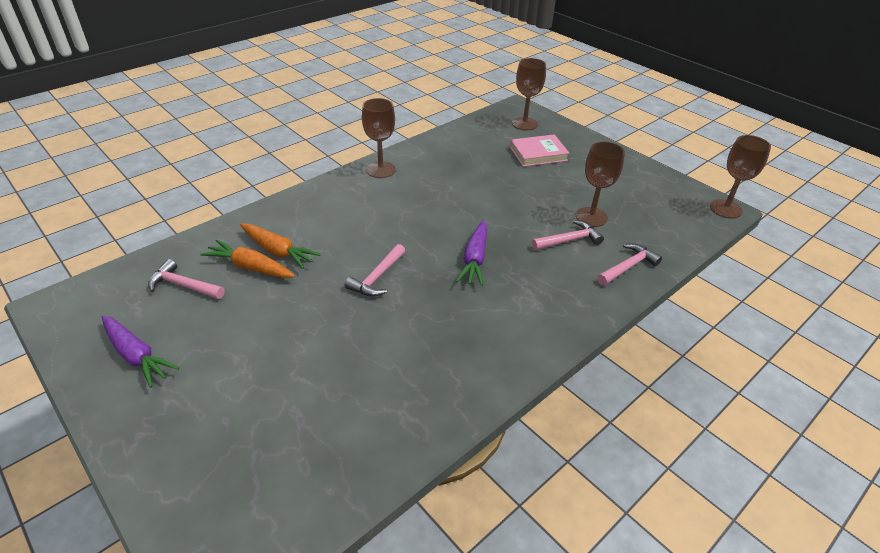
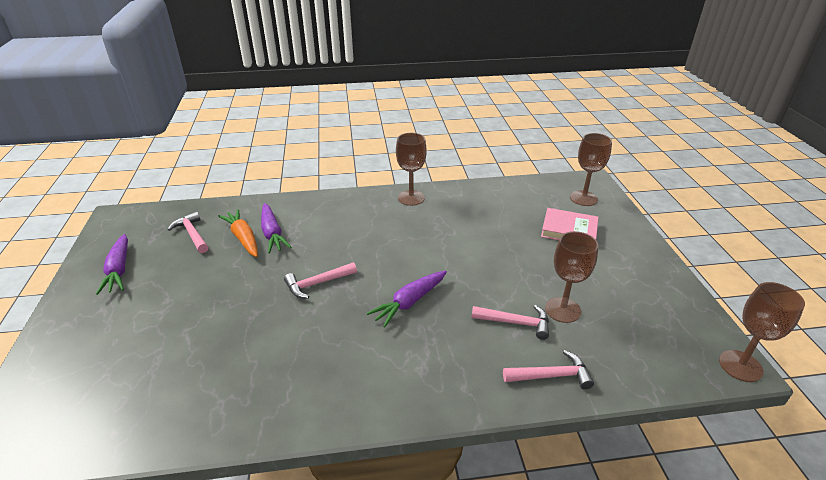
camera: 35 degrees right, 5 degrees down
(277, 251) = (272, 233): orange carrot -> purple carrot

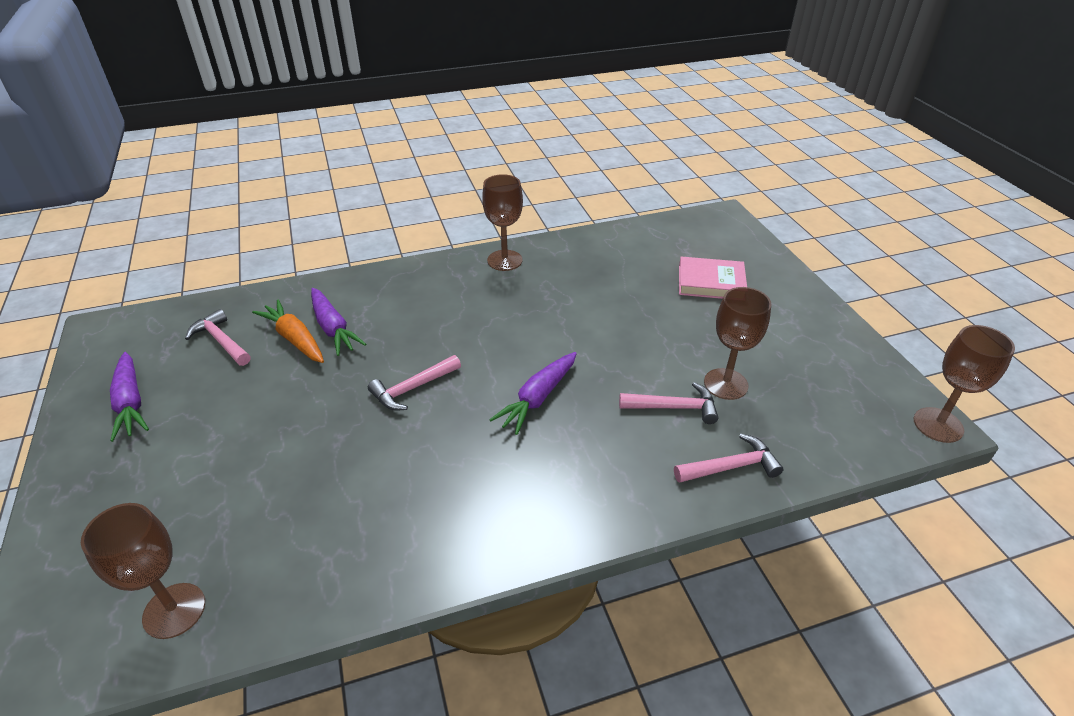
camera: 10 degrees left, 5 degrees up
(583, 198) = (719, 240): brown goblet -> brown goblet (174, 610)

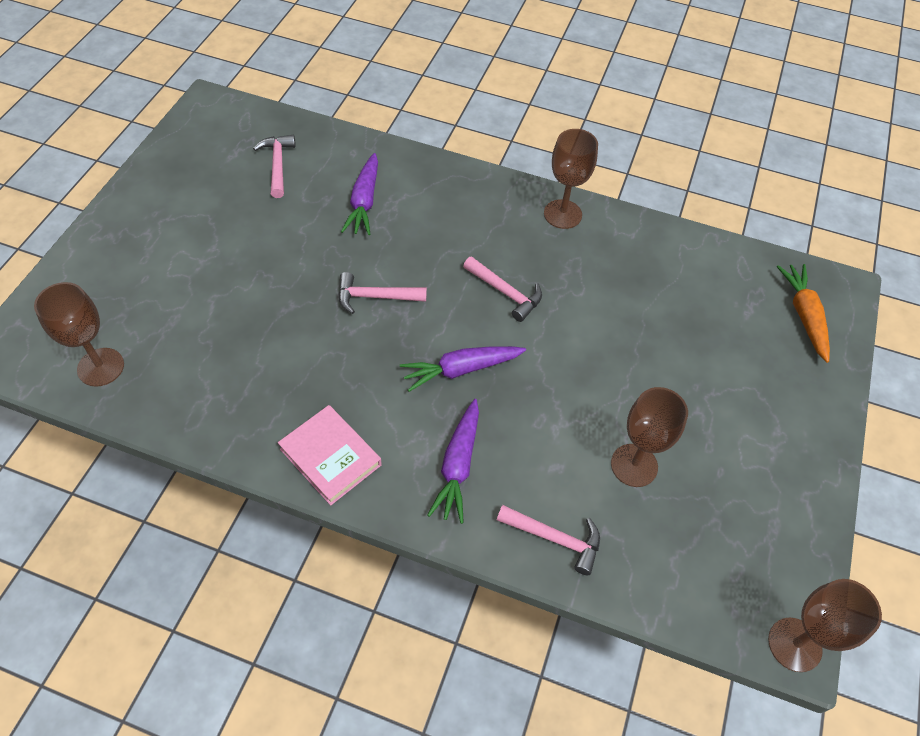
camera: 35 degrees right, 15 degrees up
(131, 402) = (184, 185): purple carrot -> purple carrot (458, 465)
(295, 339) = (329, 195): orange carrot -> orange carrot (804, 316)
(673, 407) = (563, 454): pink hammer -> pink hammer (505, 292)
(711, 282) = (737, 356): pink book -> pink book (330, 457)

